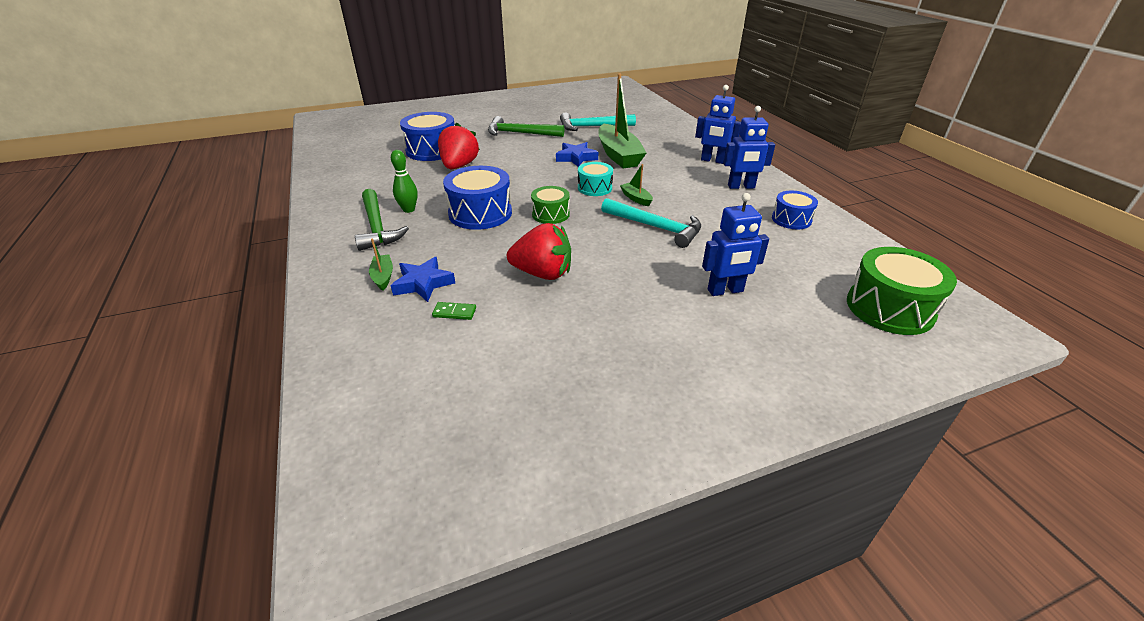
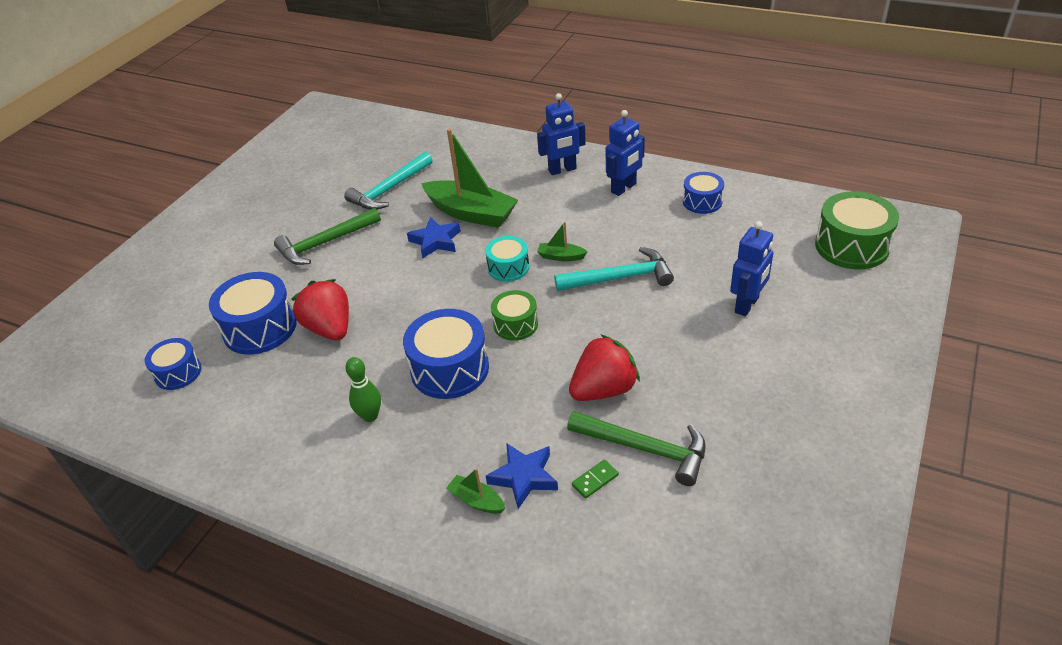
camera: 40 degrees left, 5 degrees up
(372, 149) = (178, 372): none -> blue drum
(377, 227) = (373, 459): green hammer -> green hammer (645, 449)

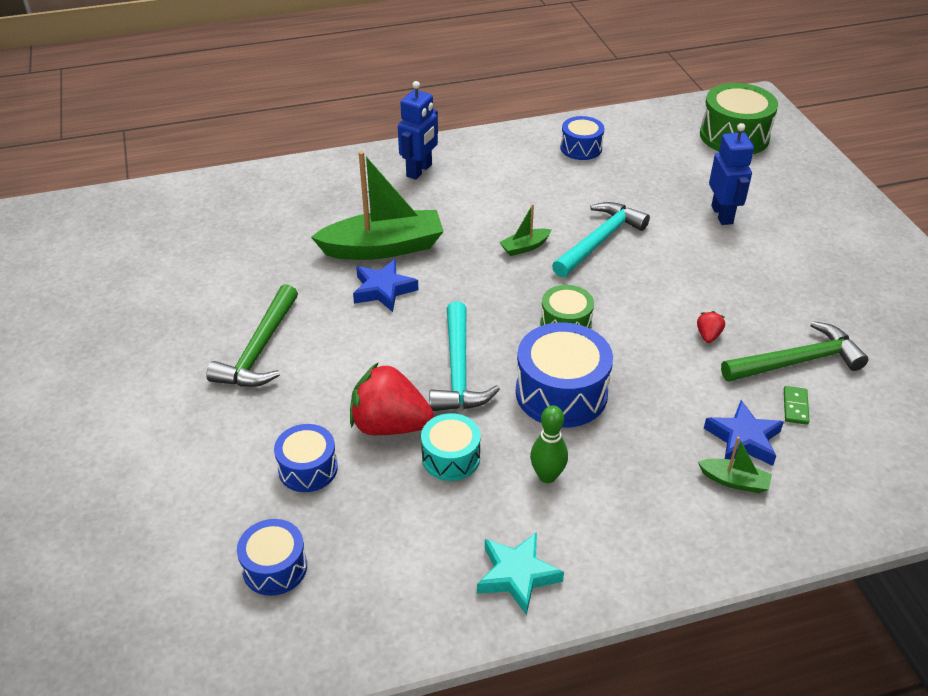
camera: 45 degrees left, 0 degrees up
(260, 328) = (308, 468): blue drum -> blue drum, size x0.60
(275, 463) = (517, 575): none -> turquoise star
(389, 189) = (257, 264): turquoise hammer -> turquoise hammer (458, 370)
(476, 500) = (734, 481): green boat -> green boat turned 150 degrees counterclockwise
(508, 268) = (490, 279): turquoise drum -> turquoise drum (451, 458)
(603, 389) = (708, 335): red strawberry -> red strawberry, size x0.43
(624, 188) = (499, 164): blue robot -> none

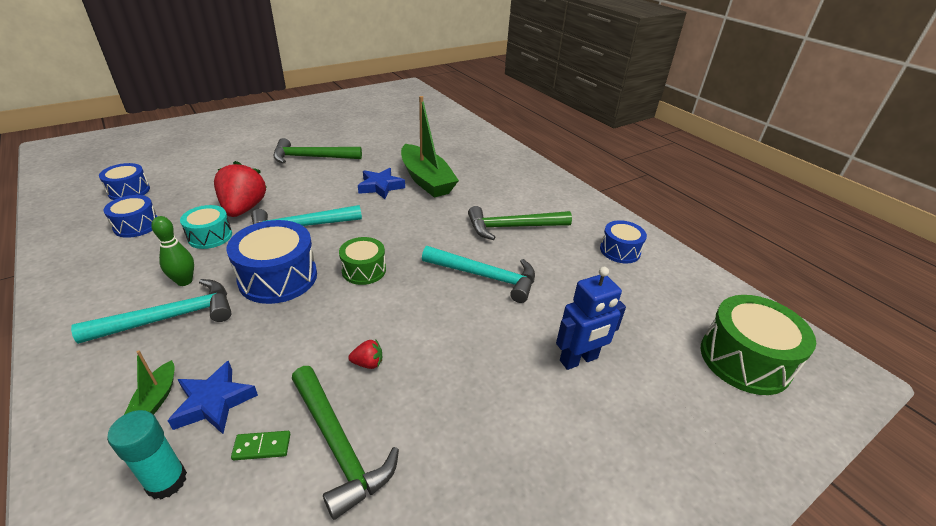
camera: 70 degrees right, 5 degrees down
(308, 468) = (207, 188): blue drum -> blue drum (136, 225)
(419, 171) = (525, 180): blue robot -> none
(517, 203) = (512, 227): none -> green hammer
(517, 575) = (87, 279): turquoise star -> none
(525, 247) = (456, 238): green boat -> none
(614, 482) = (170, 318): none -> turquoise hammer
(825, 464) = (166, 481): none -> turquoise glue stick

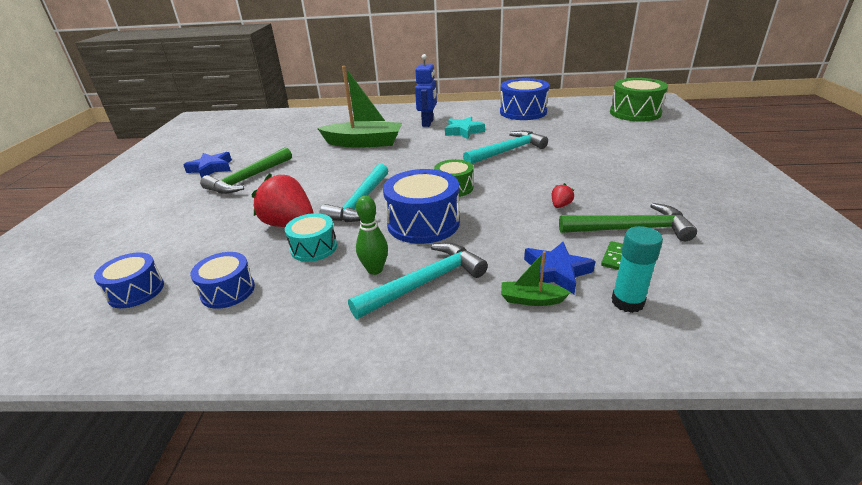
camera: 50 degrees left, 5 degrees down
(156, 398) = (531, 300): green boat -> green boat turned 150 degrees clockwise
(170, 318) = (425, 283): turquoise hammer -> turquoise hammer turned 45 degrees clockwise
(380, 187) = (347, 160): blue star -> blue star (211, 168)
(512, 227) = (463, 131): green hammer -> turquoise star
(579, 360) = (606, 146): blue robot -> blue robot (428, 123)
(620, 251) = (523, 112): blue drum -> blue drum, size x1.68

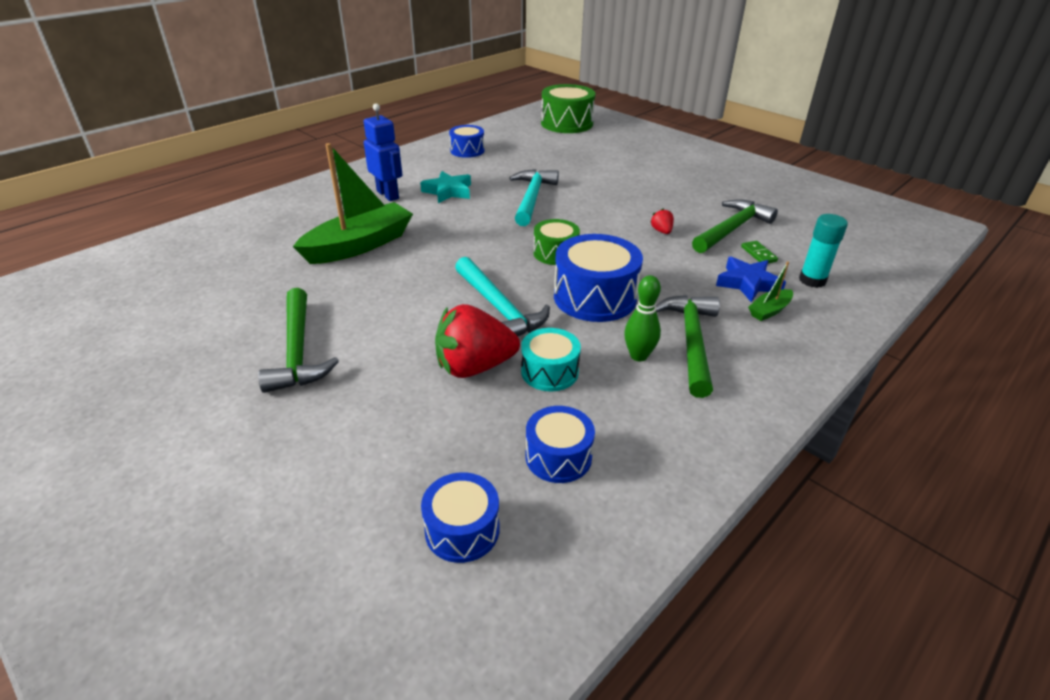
camera: 50 degrees left, 5 degrees up
(211, 168) = (199, 367): blue star -> none
(425, 283) = (691, 342): turquoise hammer -> green hammer
(523, 112) = (467, 150): blue drum -> blue drum, size x0.60

